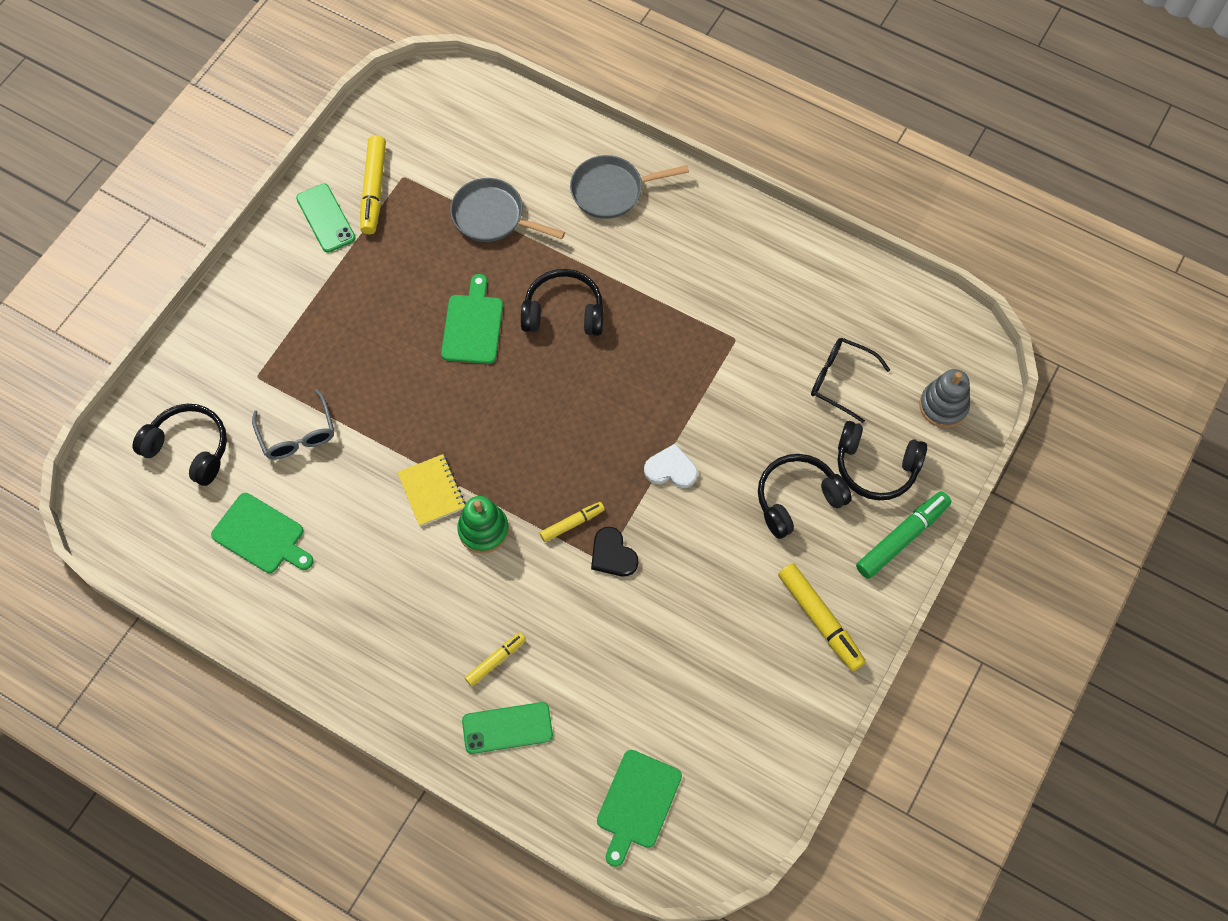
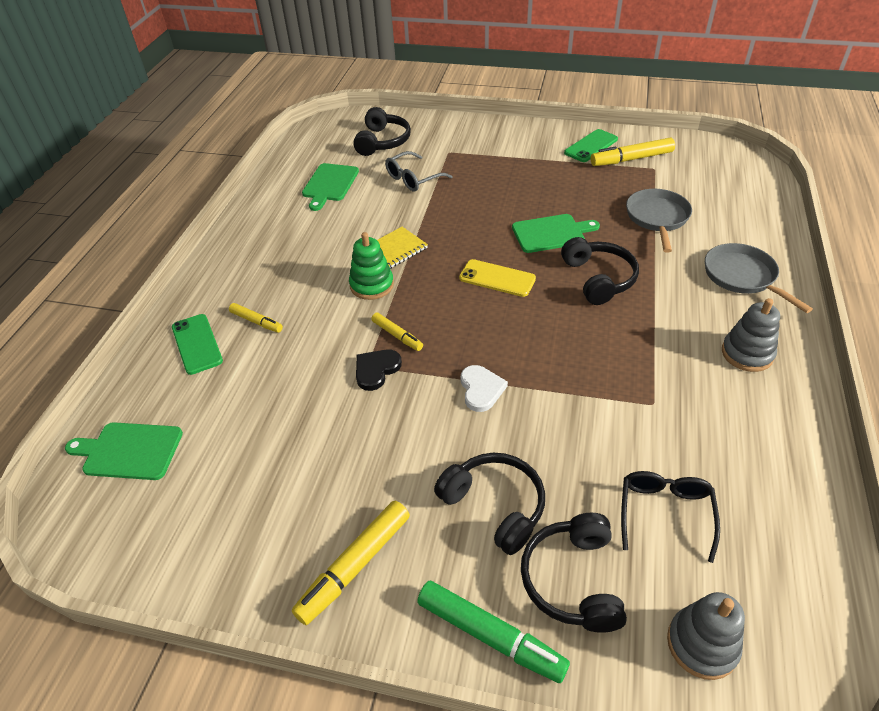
camera: 75 degrees right, 20 degrees down
(524, 404) = (497, 278): none -> yellow phone
(706, 240) = (747, 353): none -> grey stacking toy

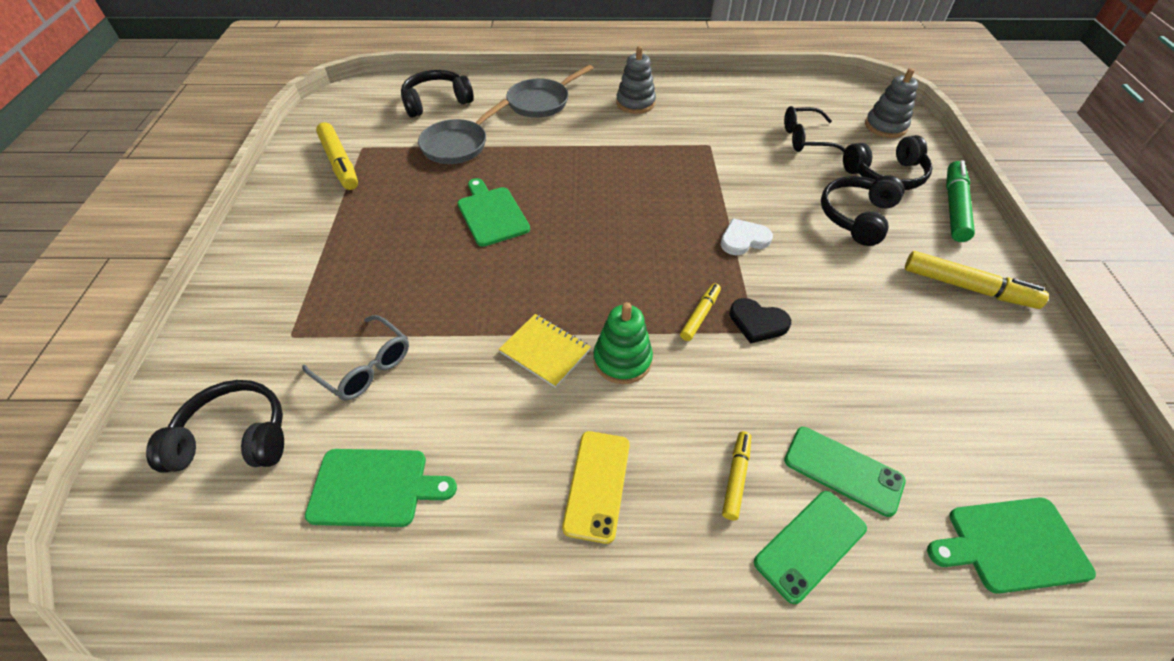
camera: 105 degrees left, 5 degrees up
(129, 451) = (1011, 544): green cutting board -> green cutting board turned 90 degrees clockwise
(497, 278) = (580, 247): yellow phone -> yellow phone (597, 485)
(591, 146) = (303, 195): green phone -> green phone (843, 470)
(598, 279) = (563, 177): black headphones -> black headphones (436, 102)
(657, 218) = (458, 144): grey pan -> grey pan turned 45 degrees counterclockwise

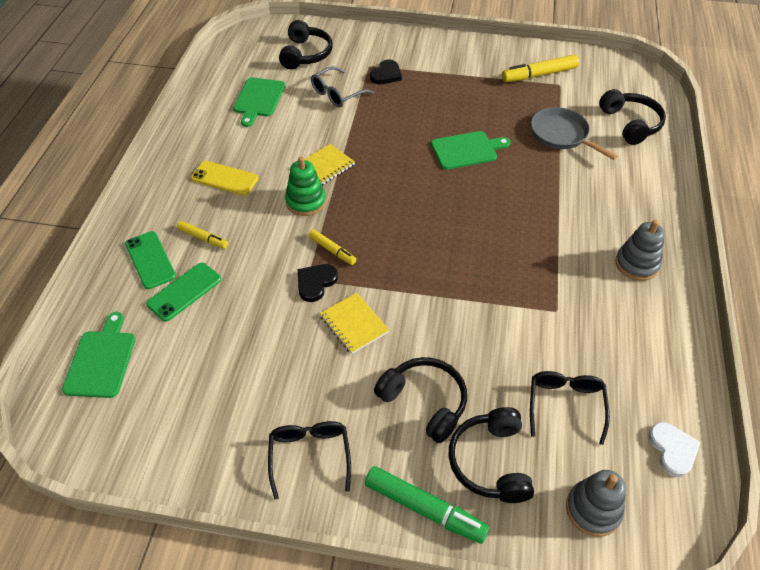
camera: 100 degrees right, 0 degrees up
(318, 311) = (386, 74): none -> black heart
(542, 102) = (635, 192): grey pan -> none
(743, 239) = (409, 300): white heart -> white heart (672, 450)
(798, 278) = (354, 324): none -> yellow notebook
(967, 287) = (310, 455): yellow marker -> black glasses

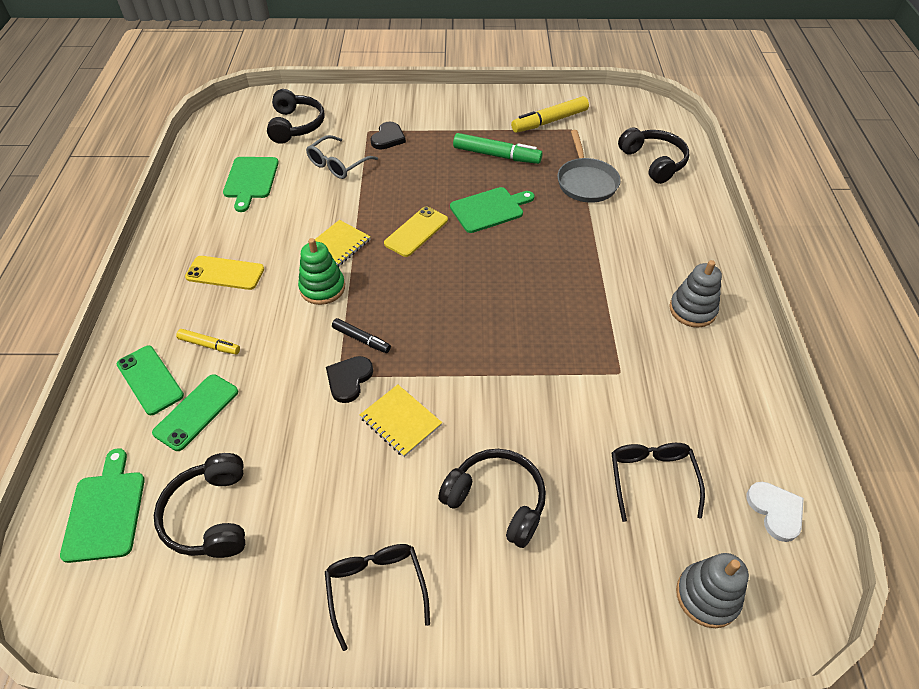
camera: 10 degrees left, 0 degrees up
(332, 250) = (361, 339): yellow marker -> black marker
(396, 162) = (416, 232): none -> yellow phone
(425, 508) = (521, 629): green marker -> green marker (496, 155)
(490, 462) = (583, 559): black headphones -> black headphones (210, 515)
(562, 135) = (586, 182): grey pan -> grey pan turned 135 degrees counterclockwise

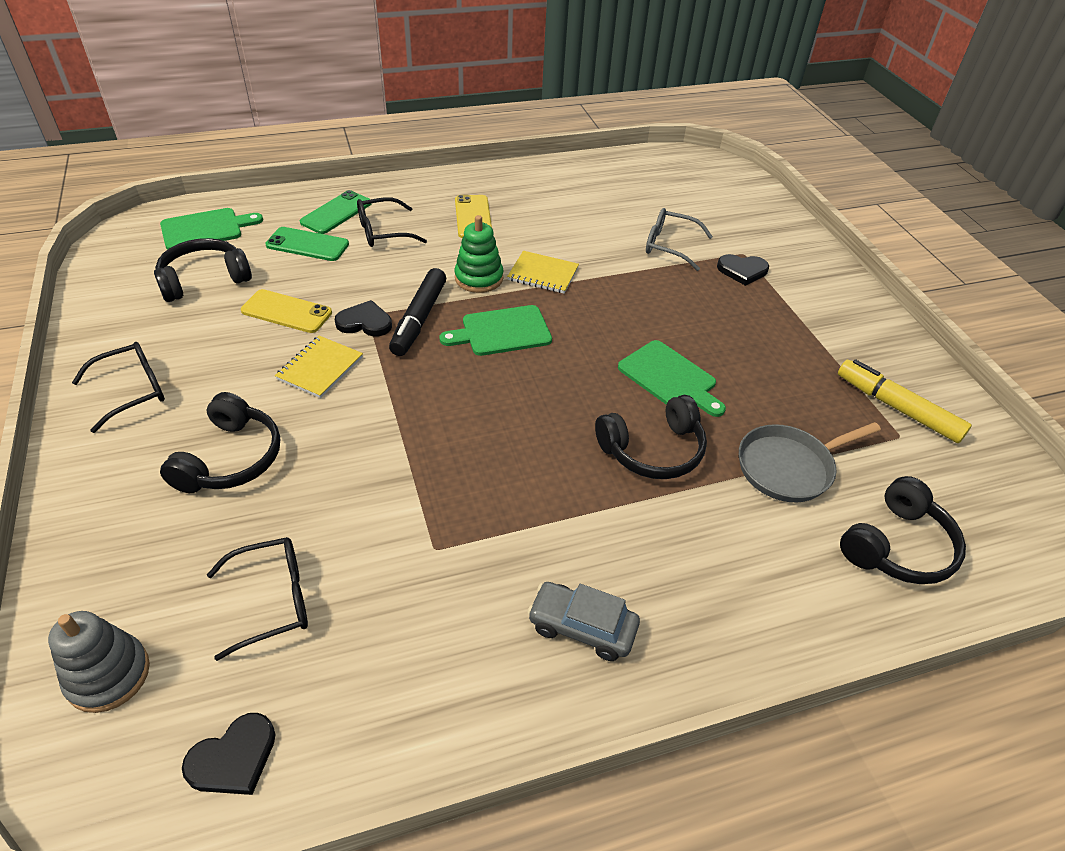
camera: 70 degrees right, 5 degrees down
(209, 345) = (383, 232): yellow marker -> black glasses
(250, 180) = (607, 198): green cutting board -> green cutting board (502, 331)
(296, 125) = (712, 204): black headphones -> black headphones (653, 450)
(361, 339) = (419, 319): black marker -> black marker, size x1.72
(416, 232) = (595, 325): yellow phone -> yellow phone (286, 312)
(496, 155) = (779, 367): green marker -> none
(692, 310) = (582, 627): grey stacking toy -> grey car
(775, 511) = (233, 758): white heart -> black heart

